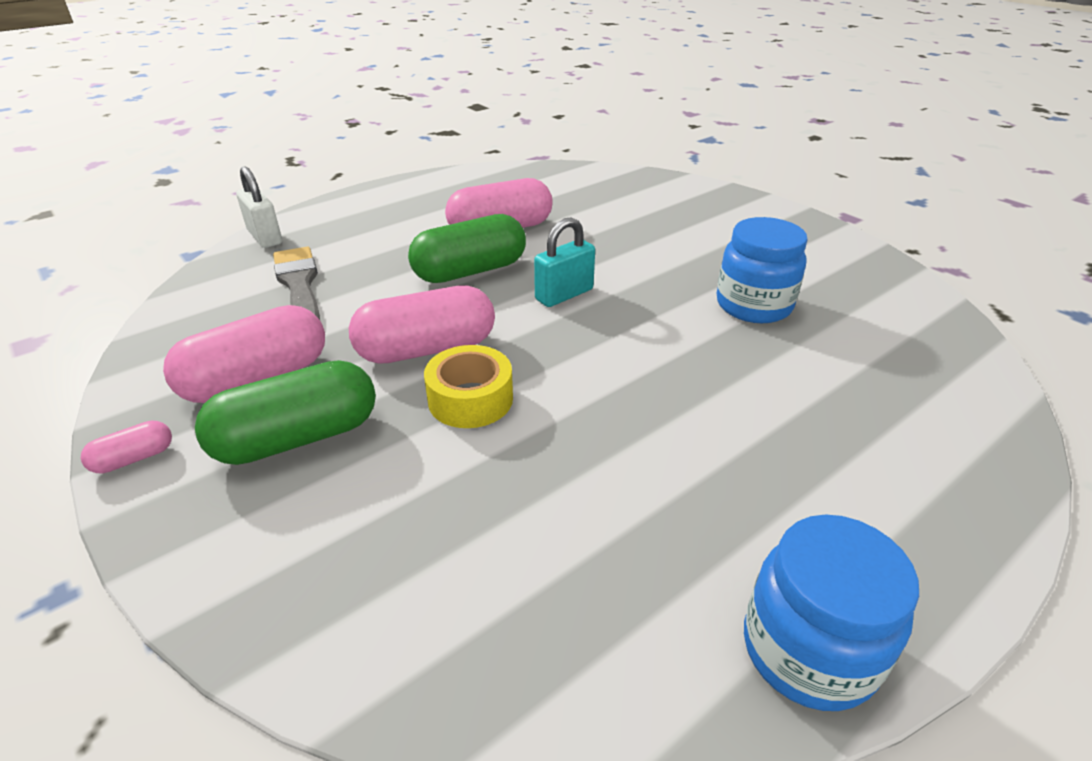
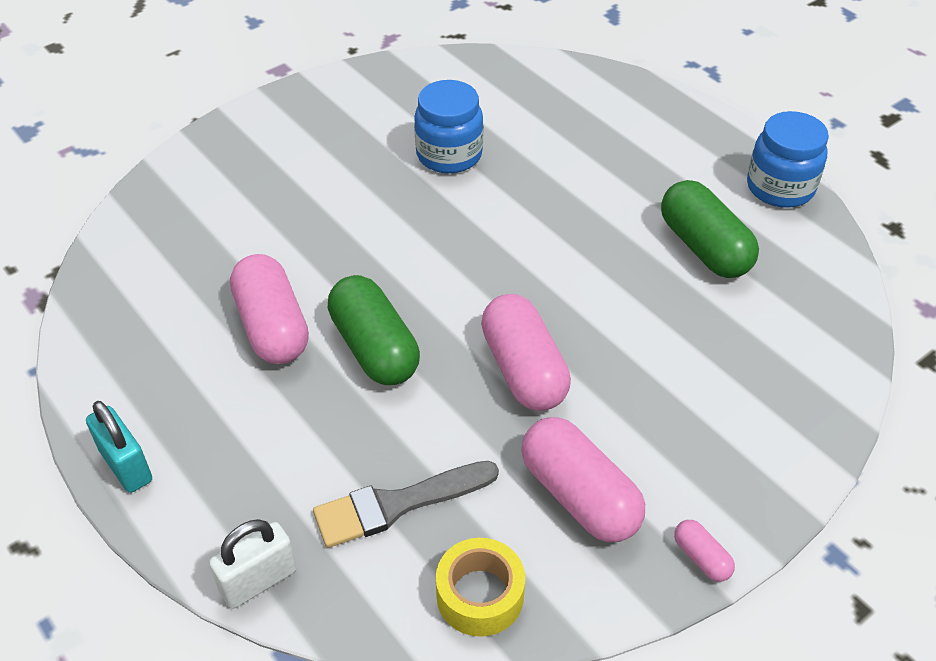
camera: 90 degrees left, 10 degrees up
(297, 438) = (657, 442): green capsule -> green capsule (704, 247)
(470, 399) = (594, 333): yellow tape -> yellow tape (480, 595)
(564, 294) = (427, 273): turquoise padlock -> turquoise padlock (126, 466)

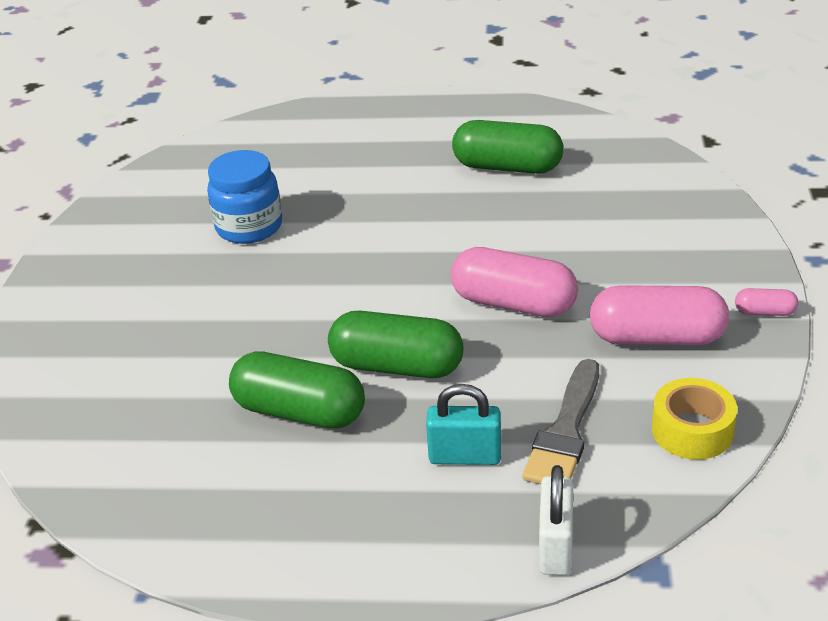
camera: 45 degrees left, 10 degrees down
(126, 466) = (341, 576): turquoise padlock -> turquoise padlock (465, 456)
(272, 327) = (299, 412): pink capsule -> green capsule
(780, 188) = (498, 109): blue jar -> none

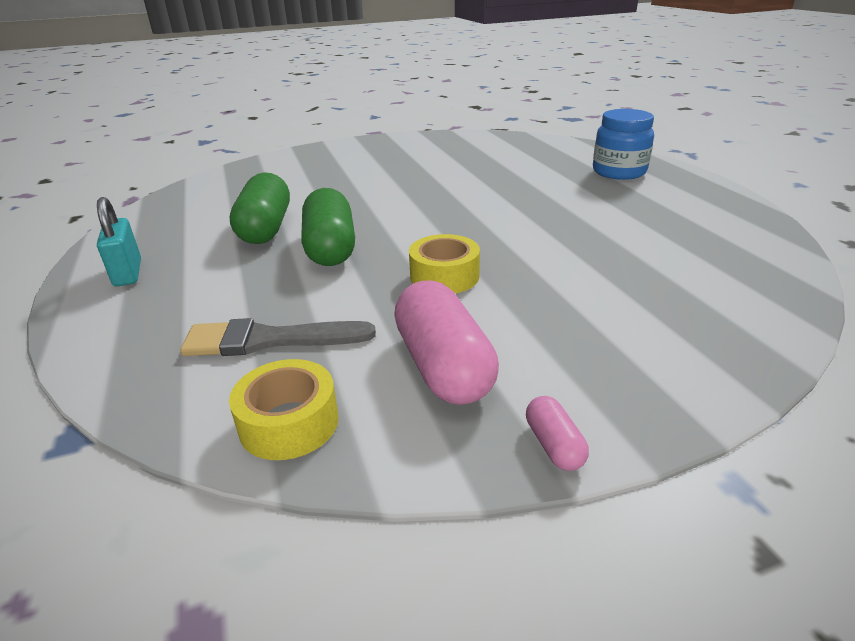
camera: 65 degrees right, 5 degrees down
(249, 227) = (460, 169): blue jar -> blue jar (619, 172)
(465, 456) = (225, 298): turquoise padlock -> turquoise padlock (128, 273)
(507, 167) = (650, 231): green capsule -> none
(513, 303) = (444, 276): pink capsule -> yellow tape
(555, 546) = (106, 367): white padlock -> none

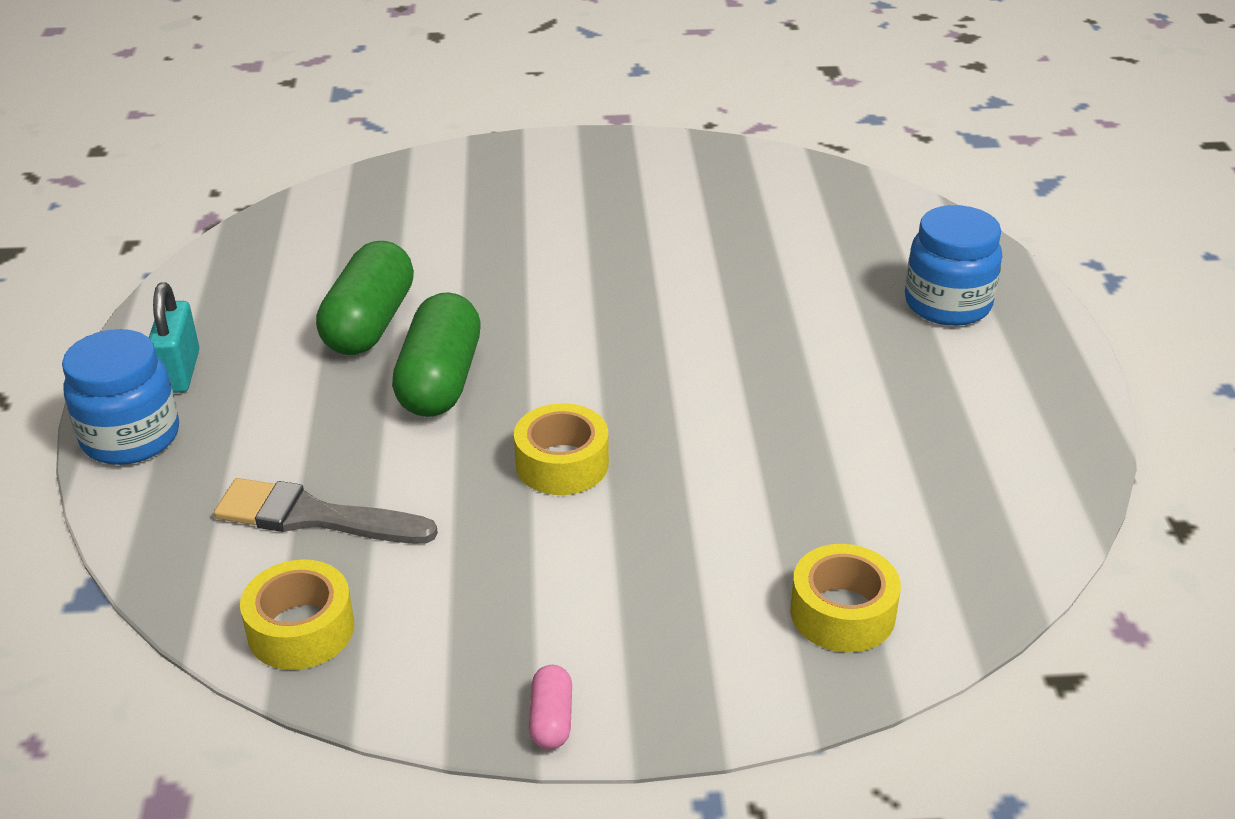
camera: 15 degrees right, 5 degrees up
(94, 317) = (131, 437): none -> blue jar
(443, 366) = (490, 598): pink capsule -> none
(709, 323) = (842, 613): none -> yellow tape

